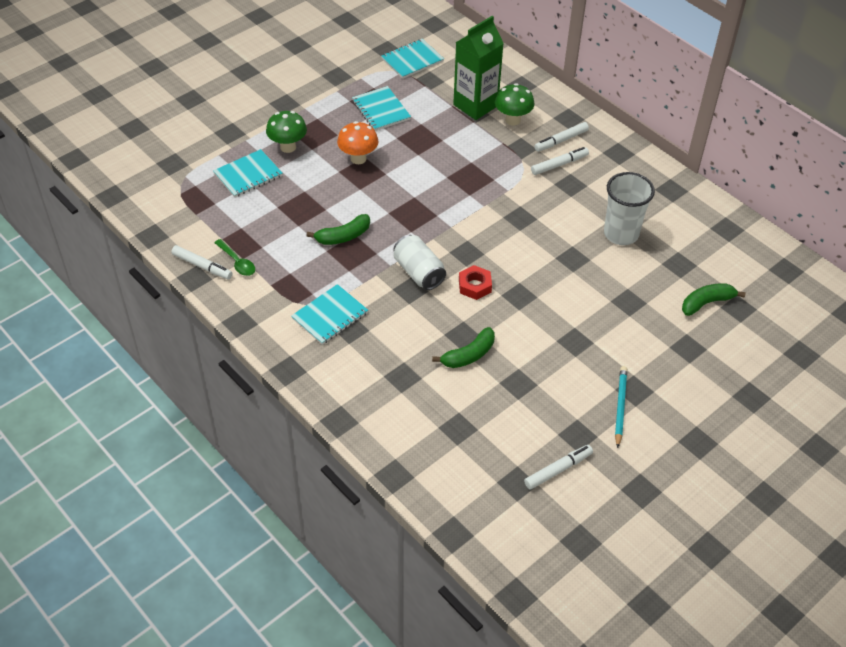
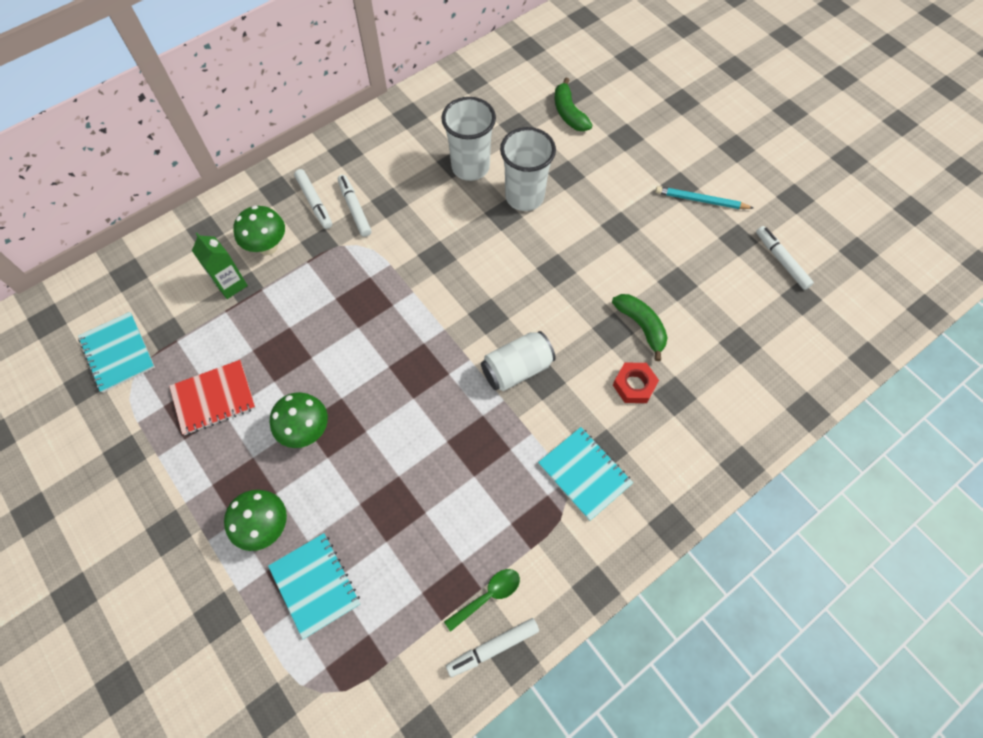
camera: 85 degrees left, 15 degrees up
(202, 266) = (492, 647): white marker -> white marker turned 150 degrees counterclockwise
(343, 236) = (450, 454): green banana -> none
(358, 158) = (306, 431): orange mushroom -> green mushroom
(381, 110) = (213, 398): turquoise notebook -> red notebook
(474, 286) = (540, 312): red nut -> red nut (634, 385)
(475, 105) = (231, 284): green carton -> green carton, size x0.58
(595, 272) = (524, 197): none -> white cup

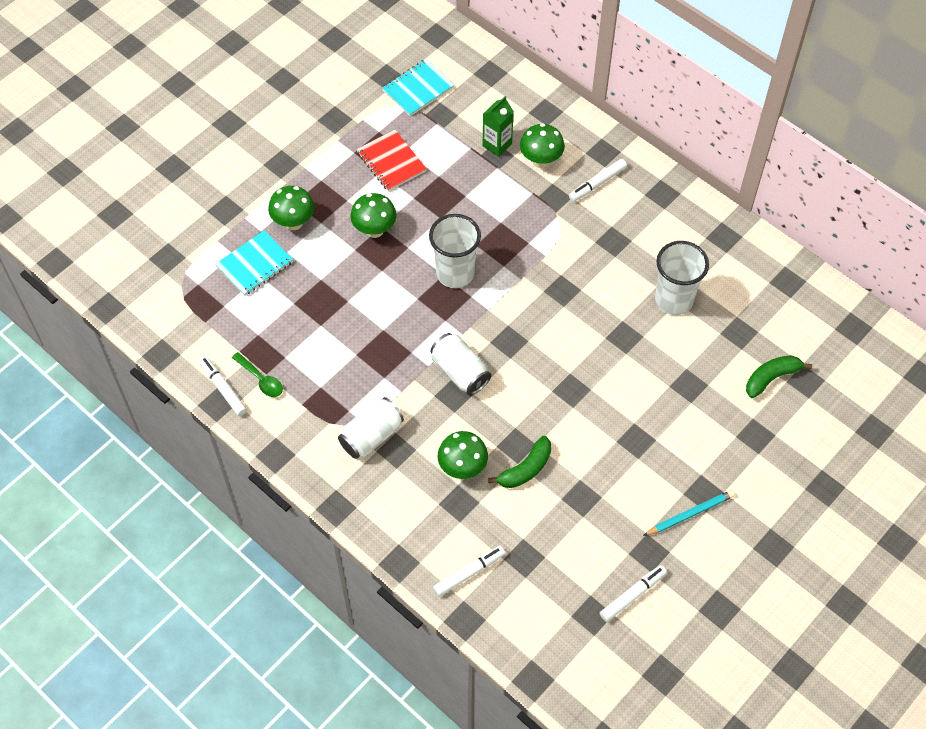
camera: 80 degrees right, 5 degrees down
(355, 209) = (598, 216): white marker -> white marker (469, 573)
(524, 197) = (650, 352): white cup -> white cup (455, 273)
(584, 474) = (371, 436): turquoise notebook -> white can
(634, 385) = (462, 468): red nut -> green mushroom
(701, 200) = (690, 514): turquoise pencil -> turquoise pencil turned 60 degrees clockwise

